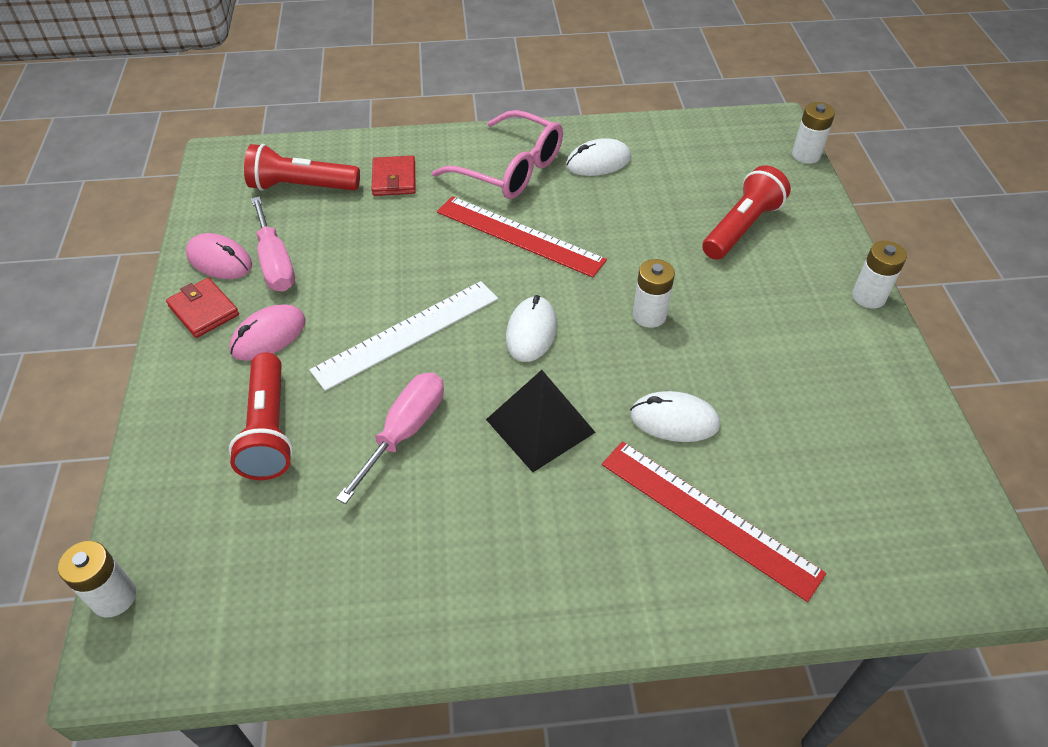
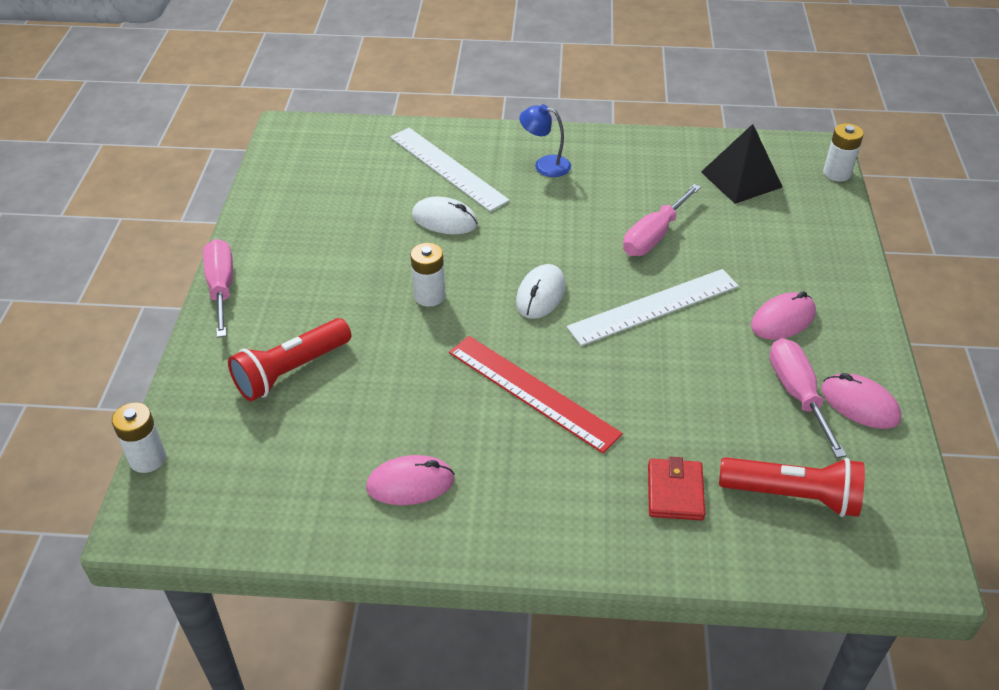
camera: 170 degrees left, 5 degrees down
(204, 310) = (854, 351): red wallet -> none
(268, 430) = (762, 249): red flashlight -> none
(511, 169) = (524, 487): pink glasses -> none
(540, 425) = (548, 228): black pyramid -> black pyramid (741, 179)
(568, 546) = (545, 165): none -> blue lamp
(598, 162) = (410, 483): white mouse -> pink mouse
(708, 517) = (447, 168): red ruler -> white ruler
(868, 297) = (221, 288): white battery -> pink screwdriver

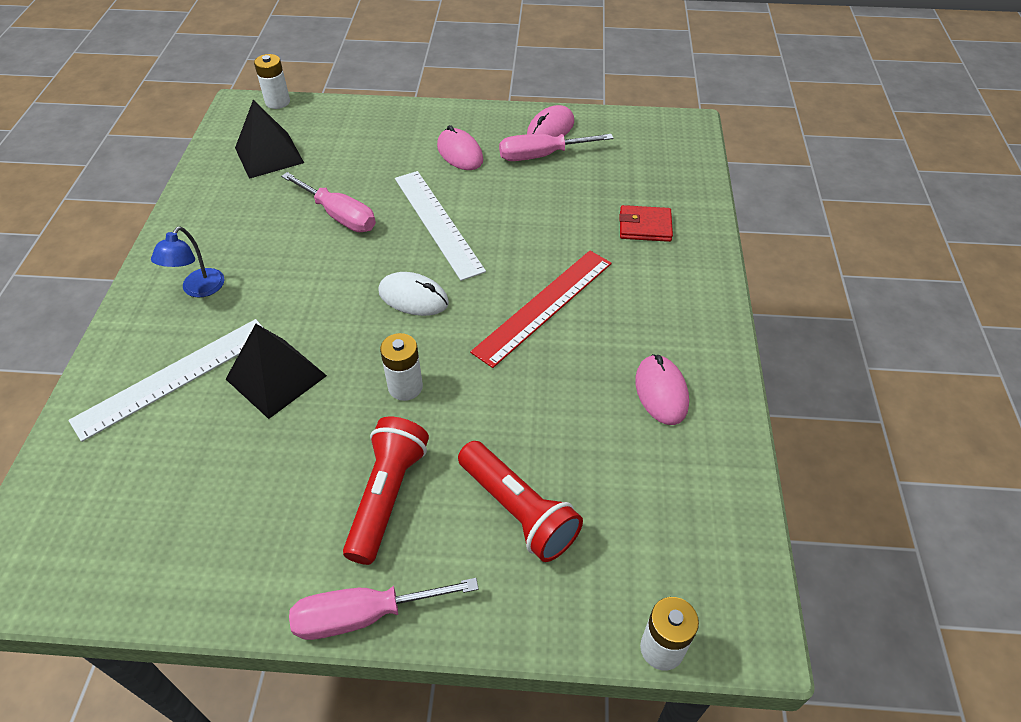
camera: 90 degrees left, 5 degrees up
(444, 220) = (276, 377): white mouse -> black pyramid
(792, 496) = (639, 170): red flashlight -> red flashlight (387, 496)

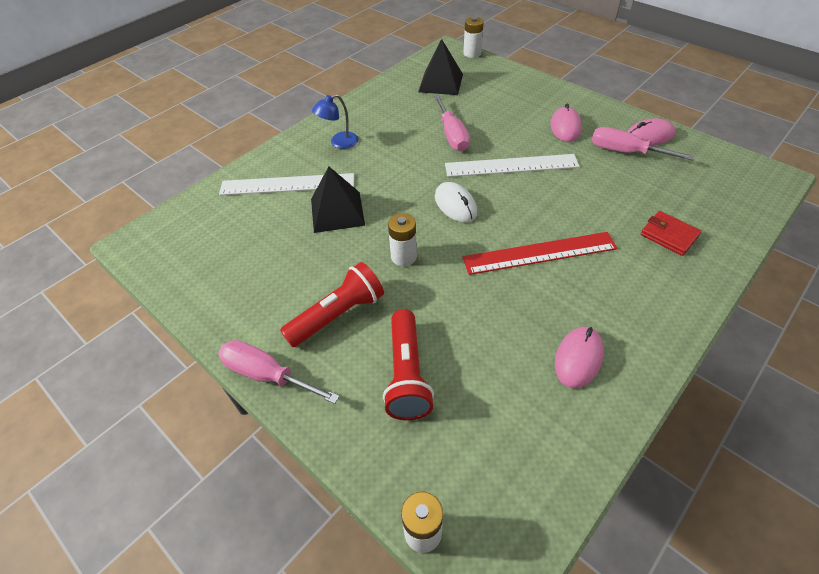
camera: 40 degrees right, 0 degrees up
(438, 223) = (511, 165): white ruler -> white ruler turned 75 degrees clockwise

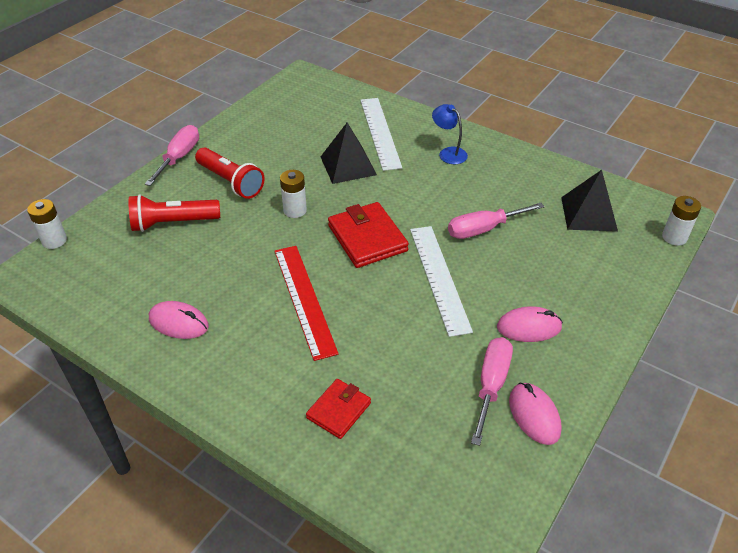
camera: 80 degrees right, 5 degrees down
(455, 205) = (367, 238): white mouse -> red wallet

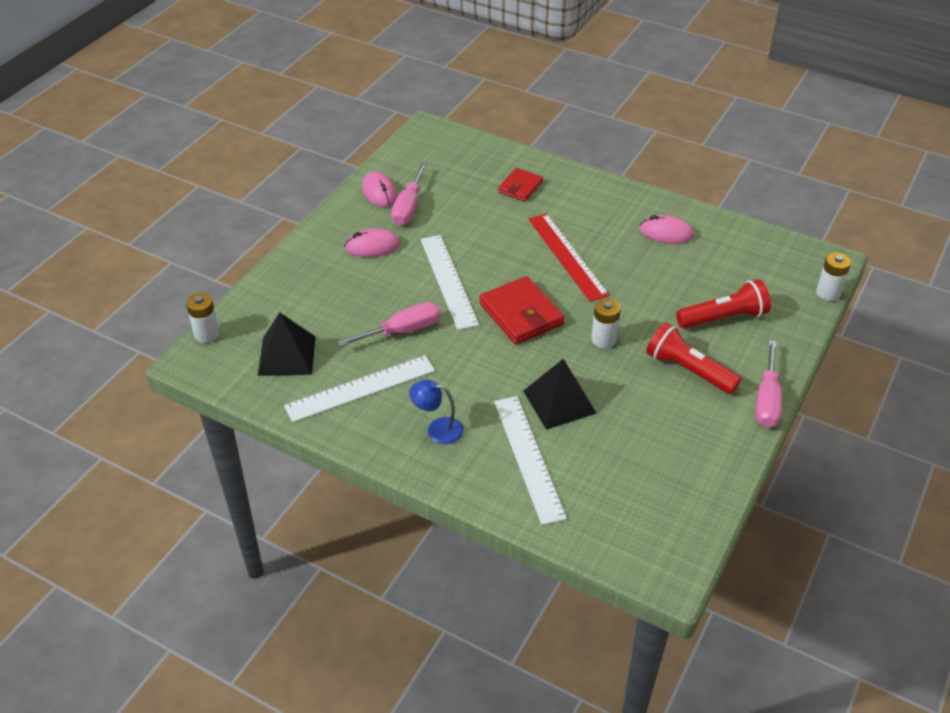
camera: 175 degrees right, 0 degrees up
(448, 153) = (437, 429): blue lamp -> blue lamp turned 150 degrees clockwise
(515, 184) = (360, 388): none -> white ruler

